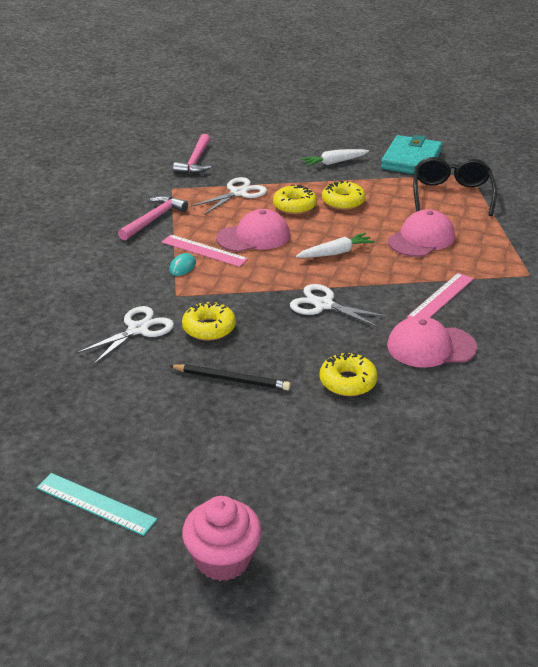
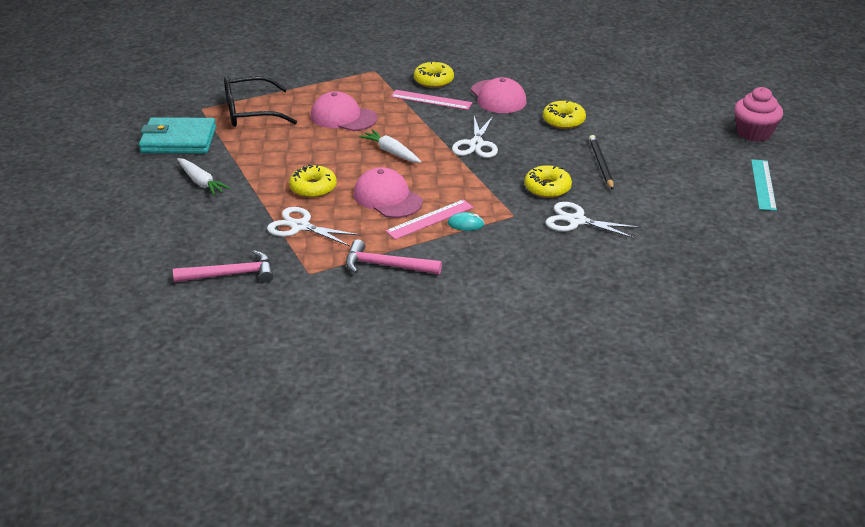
camera: 110 degrees left, 0 degrees up
(204, 250) = (430, 219): pink ruler -> pink ruler turned 45 degrees clockwise
(343, 202) = (291, 163): yellow donut -> yellow donut (433, 80)

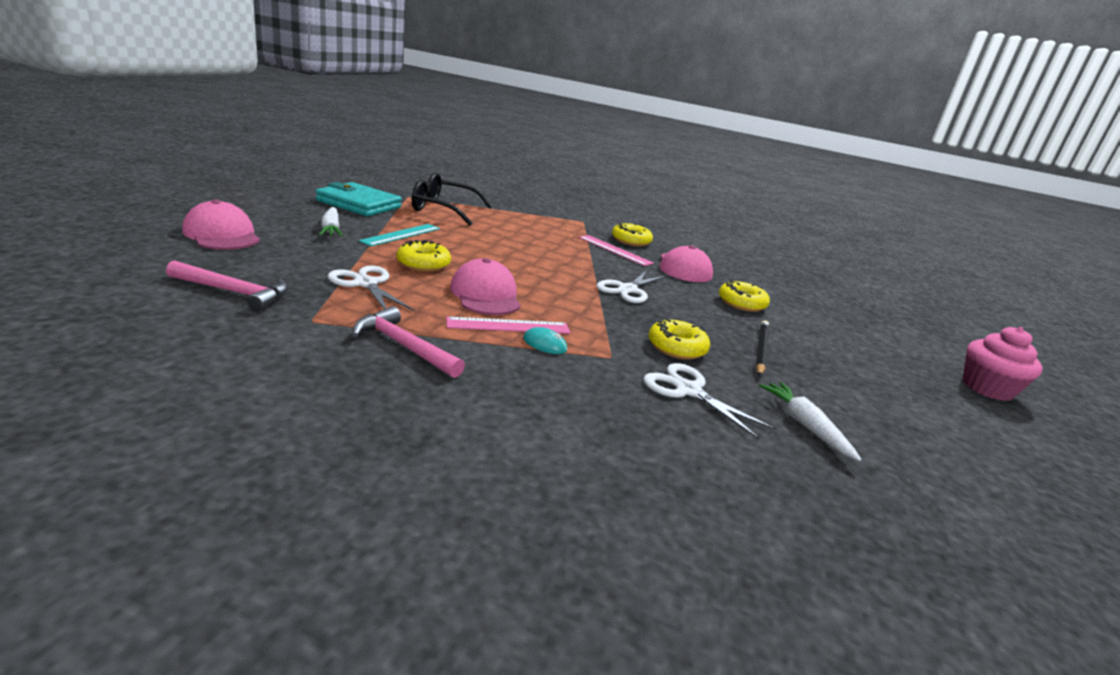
camera: 20 degrees right, 10 degrees down
(343, 117) = (519, 235): pink cap -> pink cap (222, 235)
(391, 152) = (534, 267): white carrot -> white carrot (805, 425)
(763, 184) = (991, 447): turquoise ruler -> turquoise ruler (401, 235)

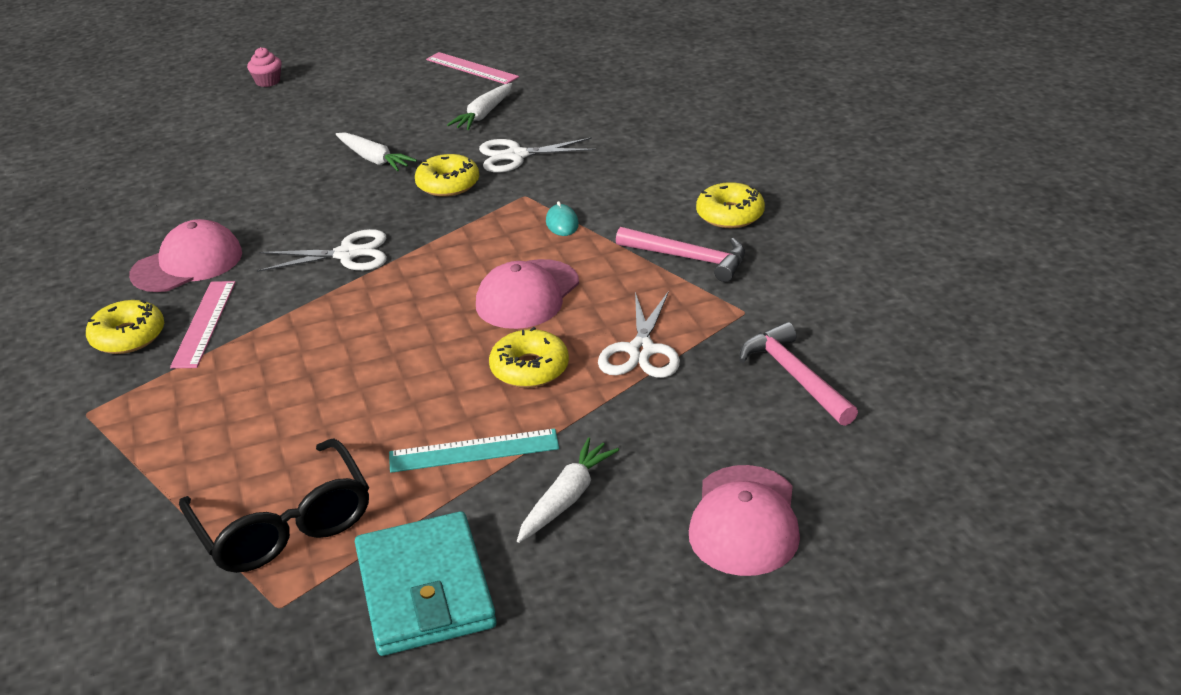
camera: 125 degrees left, 10 degrees up
(404, 346) = (689, 258): pink hammer -> pink hammer turned 60 degrees counterclockwise
(508, 326) = (565, 250): pink ruler -> pink ruler (472, 68)
(688, 390) = (516, 156): white scissors -> white scissors turned 75 degrees clockwise
(741, 303) = (258, 200): yellow donut -> yellow donut (730, 215)
(760, 350) = (374, 159): black pencil -> white carrot
(987, 388) = (268, 81): pink cupcake -> pink cupcake, size x0.57

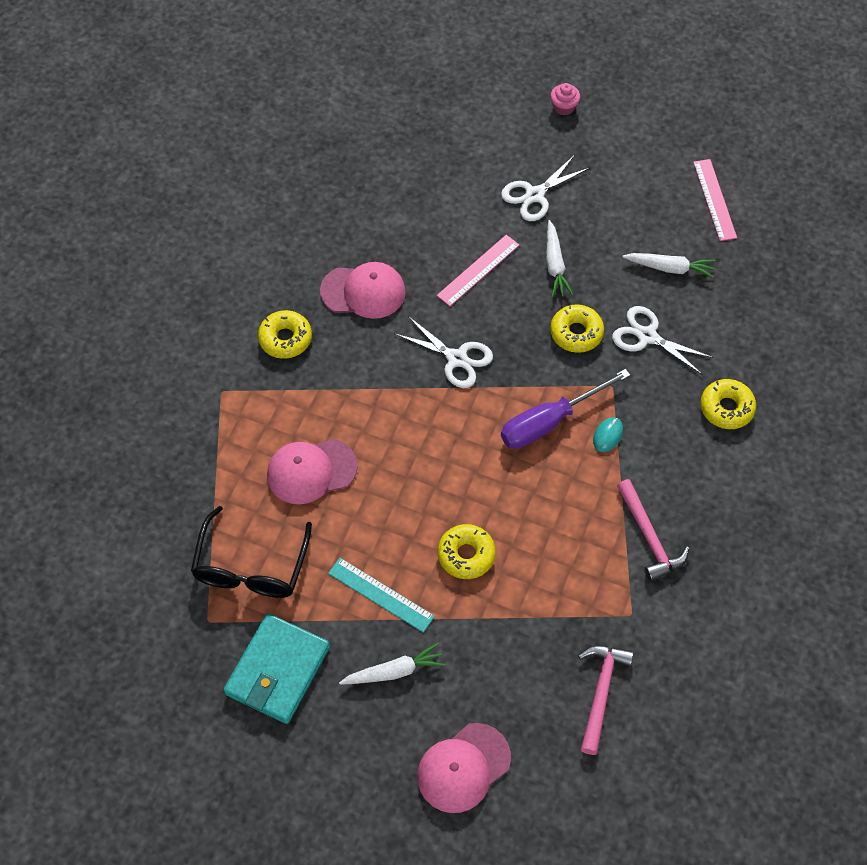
camera: 40 degrees right, 25 degrees up
(204, 323) = (331, 360): pink ruler -> pink ruler (478, 270)
(483, 114) = (670, 268): white carrot -> white carrot turned 150 degrees counterclockwise
(495, 243) = (549, 421): none -> purple screwdriver
(527, 295) = (523, 488): pink cap -> pink cap (311, 471)
(641, 350) = (539, 594): white scissors -> white scissors (534, 195)
(730, 215) = (719, 517): yellow donut -> yellow donut (726, 408)

